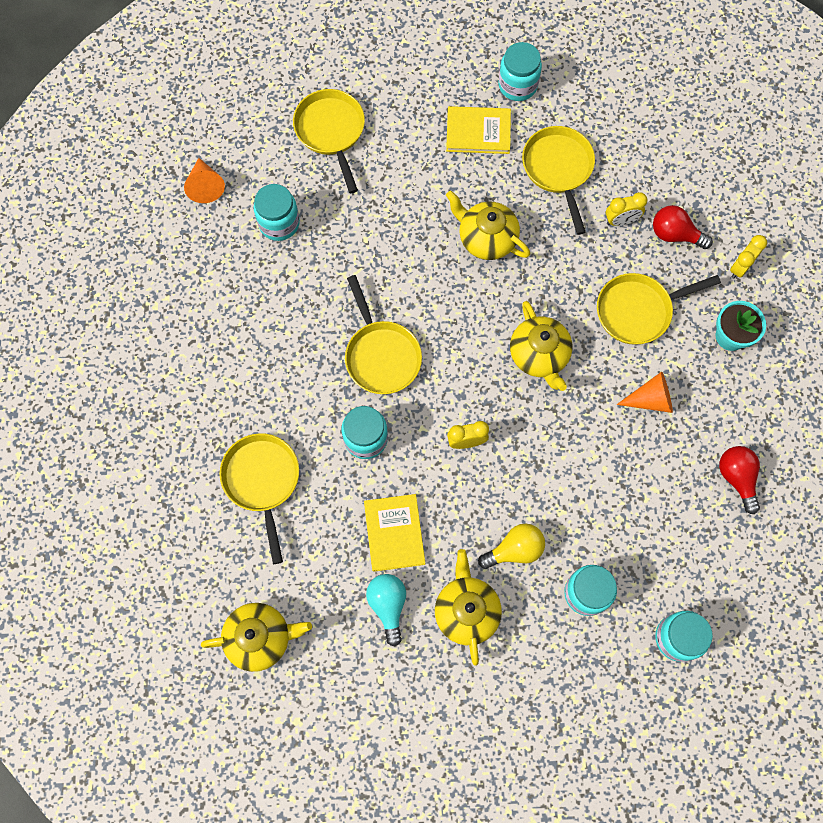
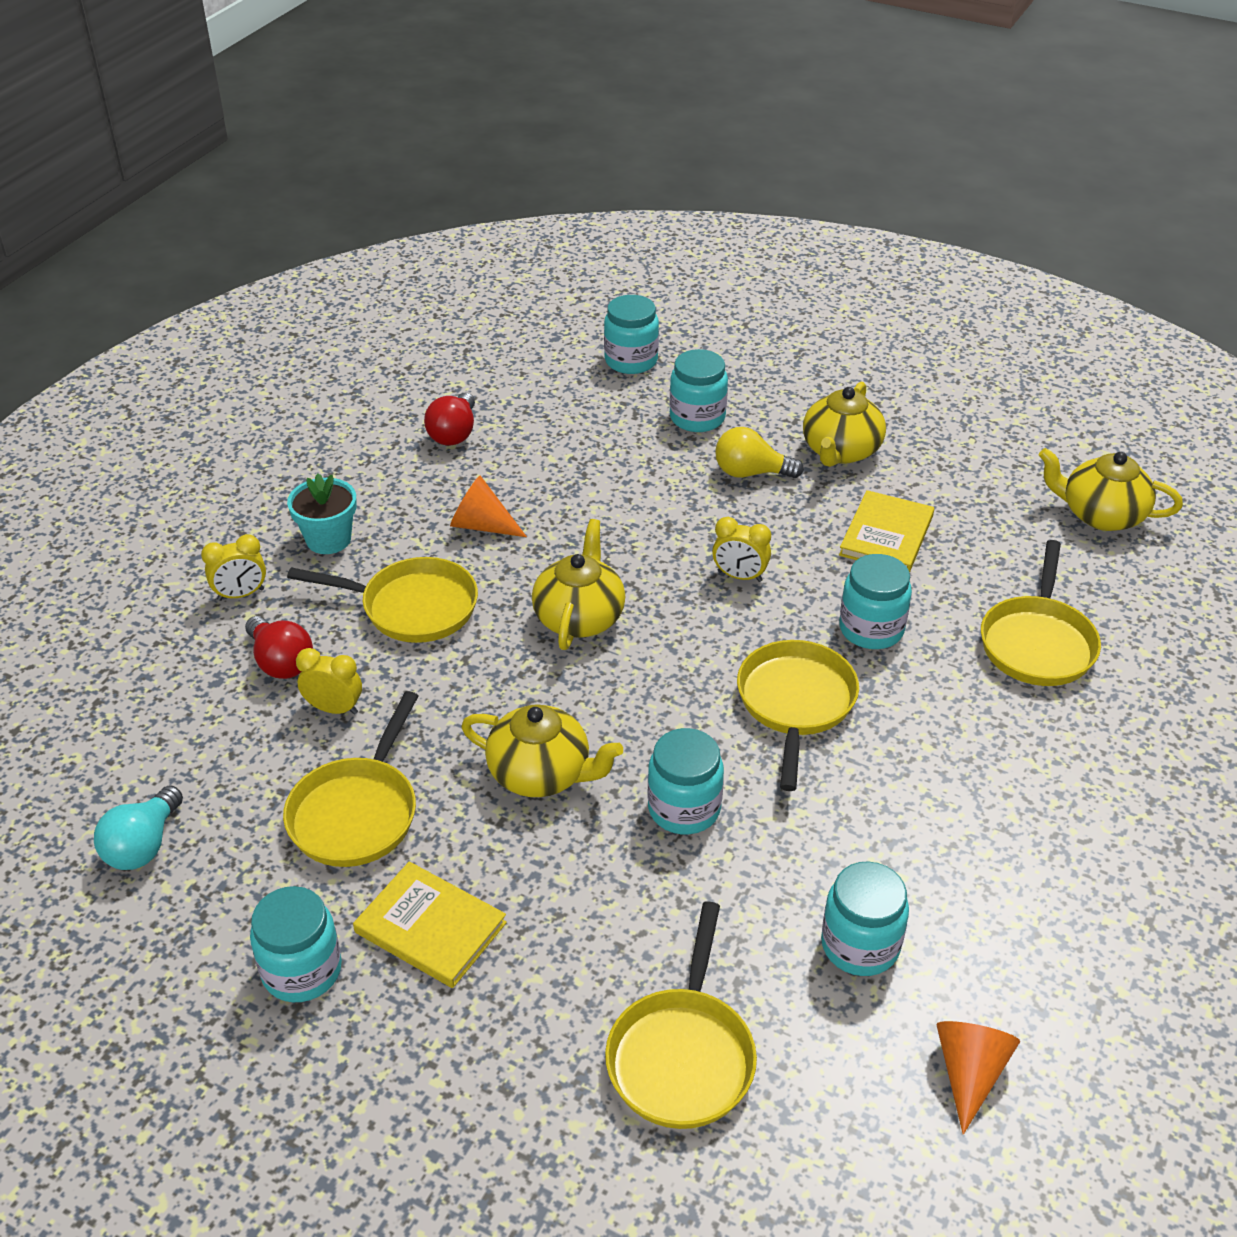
camera: 150 degrees left, 30 degrees down
(388, 605) = (929, 485): turquoise light bulb -> turquoise light bulb (143, 845)
(402, 255) = (684, 808): none -> turquoise jar
(486, 238) = (541, 773): yellow teapot -> yellow teapot turned 45 degrees counterclockwise

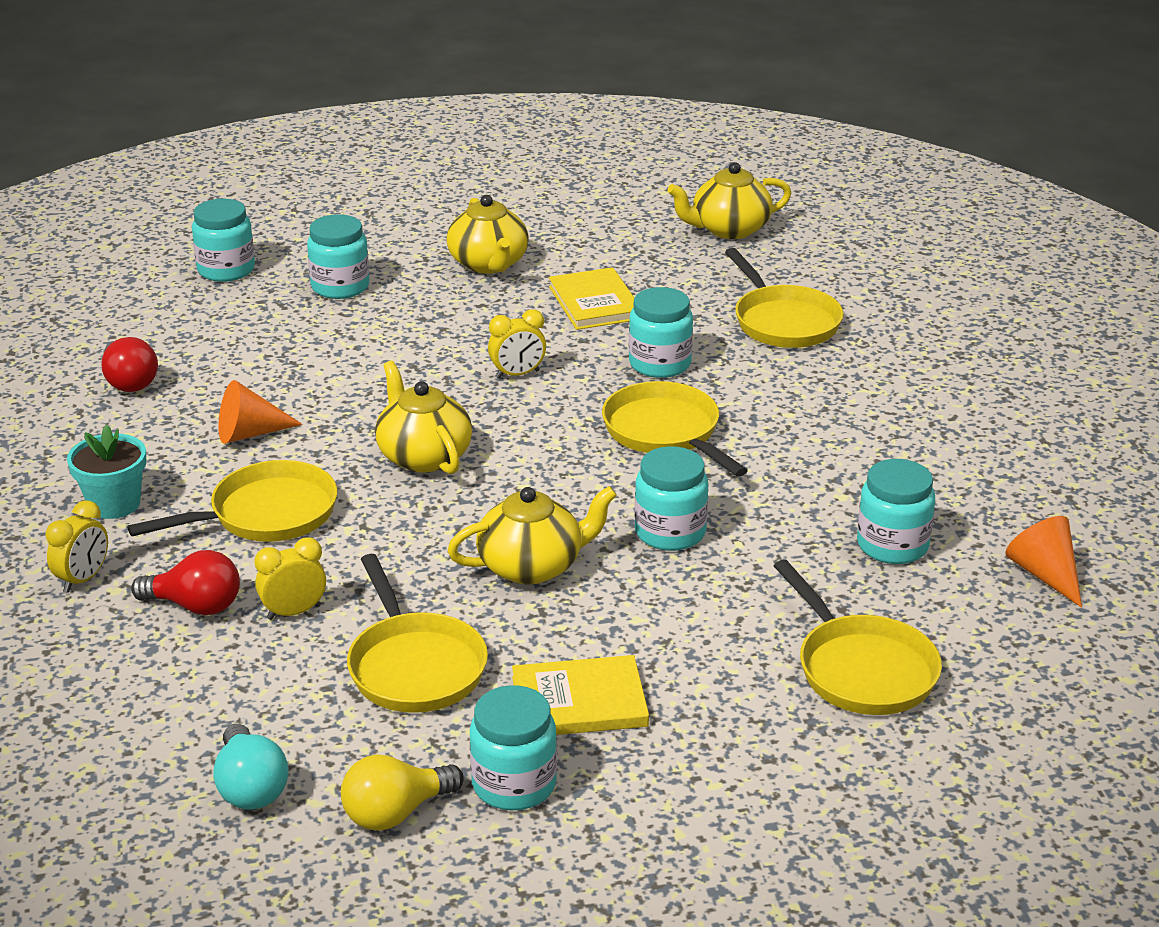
camera: 40 degrees left, 10 degrees down
(751, 473) = (435, 305): yellow light bulb -> yellow light bulb (396, 813)

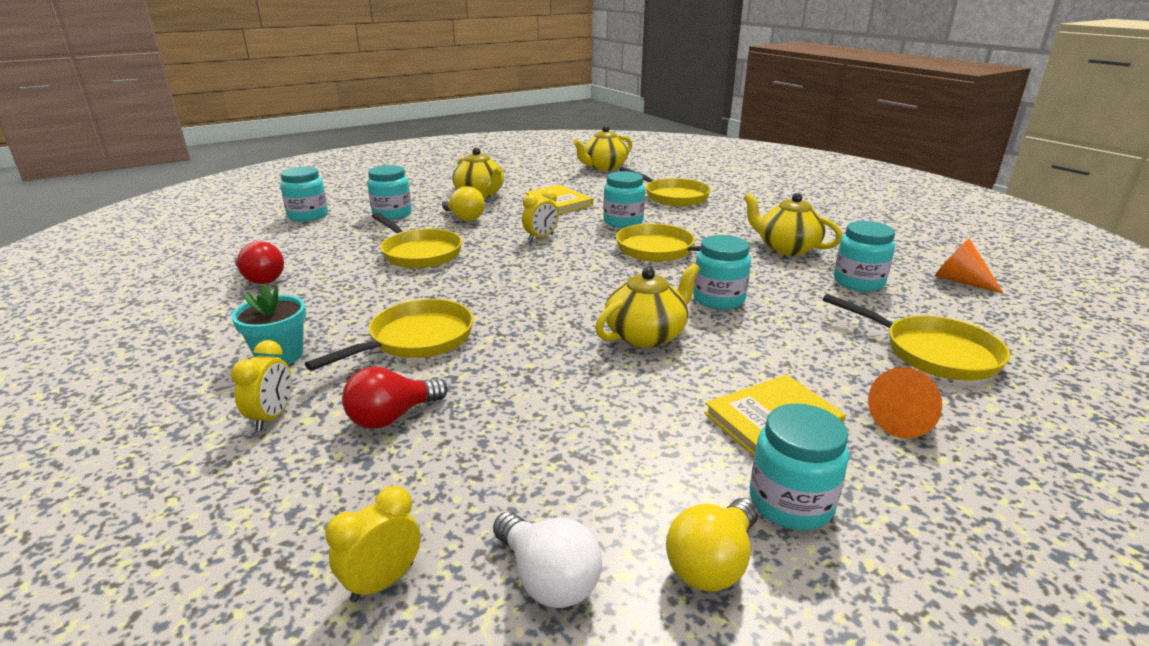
camera: 20 degrees left, 5 degrees down
(195, 606) = (392, 417): red light bulb -> red light bulb turned 150 degrees clockwise
(250, 433) = (373, 293): orange cone -> orange cone (906, 421)
(250, 787) = (547, 578): turquoise light bulb -> white light bulb
(294, 612) = (484, 403): yellow clock -> yellow clock (383, 582)
(414, 666) = (618, 423): yellow pan -> yellow pan (419, 253)
(423, 456) = (512, 286): yellow teapot -> yellow teapot (786, 248)
(435, 313) = (464, 218): none -> yellow light bulb

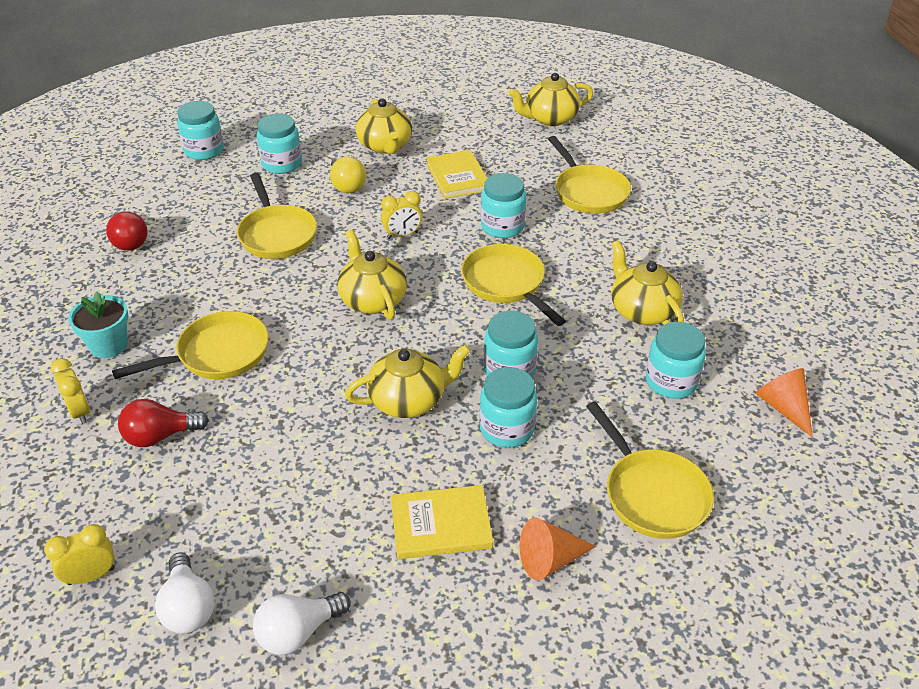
camera: 20 degrees right, 15 degrees up
(272, 417) = (80, 412): yellow clock -> yellow clock turned 60 degrees counterclockwise
(548, 278) = (372, 299): none -> yellow teapot
(712, 563) = (298, 632): yellow light bulb -> white light bulb
(790, 503) = (390, 604): turquoise jar -> turquoise jar (507, 429)

